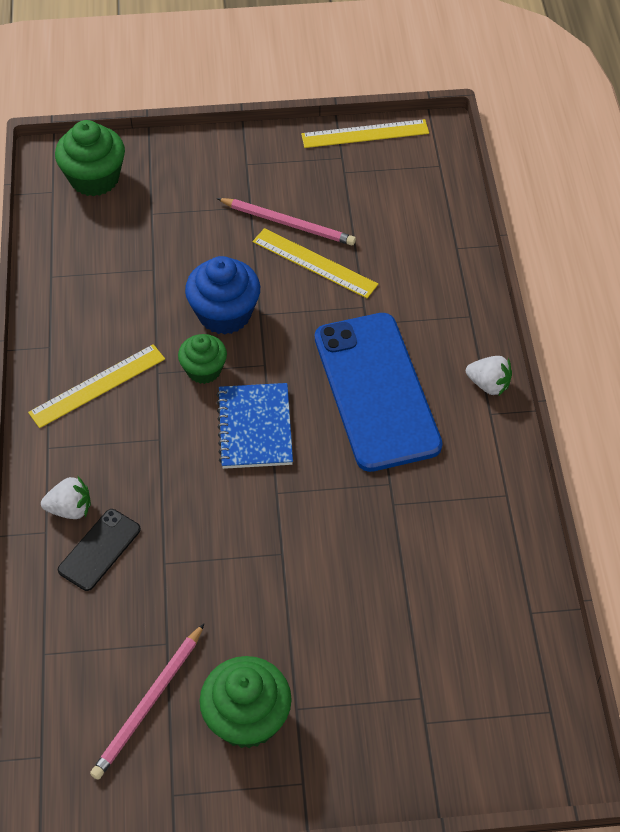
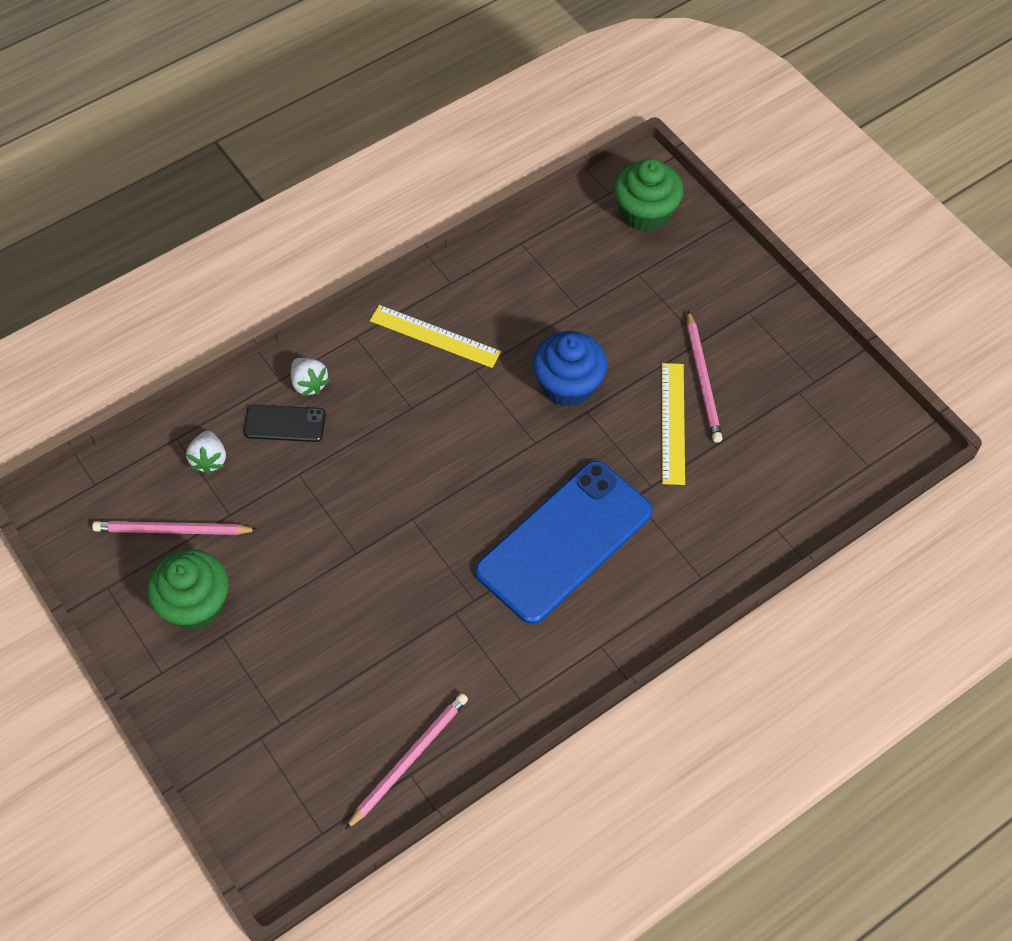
camera: 60 degrees right, 5 degrees up
(204, 370) = (500, 401): green cupcake -> none
(255, 427) = (466, 469): blue notebook -> none
(365, 134) = (859, 384): yellow ruler -> none
(488, 385) = (632, 629): white strawberry -> white strawberry (209, 460)
(516, 606) = (409, 759): none -> pink pencil

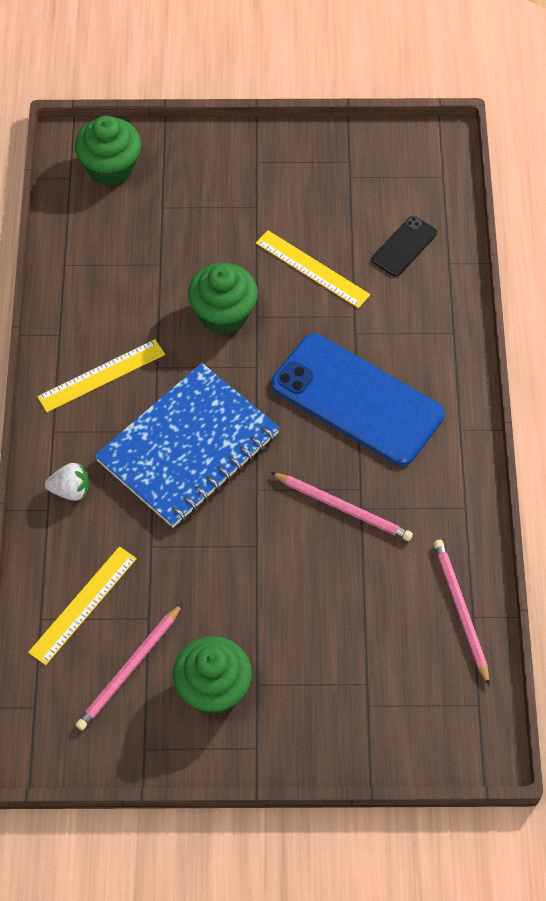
camera: 55 degrees left, 0 degrees up
(209, 460) = (83, 605): white strawberry -> yellow ruler
(285, 423) = (94, 529): black phone -> black phone (404, 246)
(414, 441) = (188, 447): none -> blue notebook
(564, 541) = (357, 400): blue phone -> blue phone turned 45 degrees counterclockwise
(568, 385) = (223, 314): blue cupcake -> green cupcake
(703, 380) = (291, 227): pink pencil -> pink pencil (343, 508)

